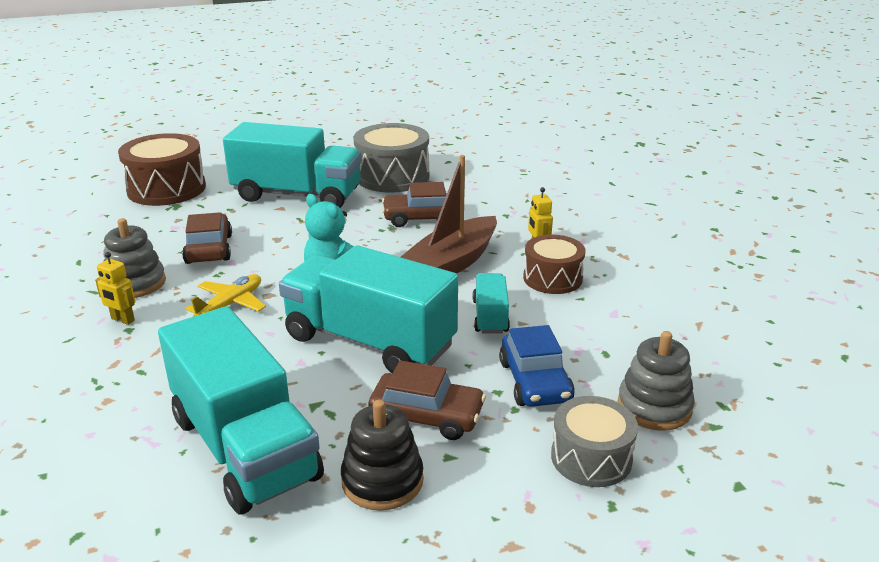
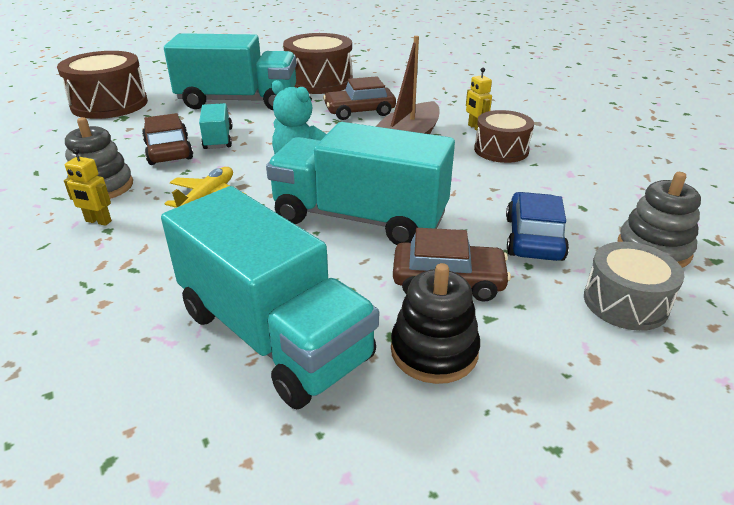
camera: 10 degrees left, 5 degrees up
(392, 177) = (319, 82): grey drum -> brown drum
(490, 316) = (462, 186): turquoise truck -> turquoise truck (218, 139)
(535, 381) = (533, 238): blue car -> blue car turned 150 degrees counterclockwise

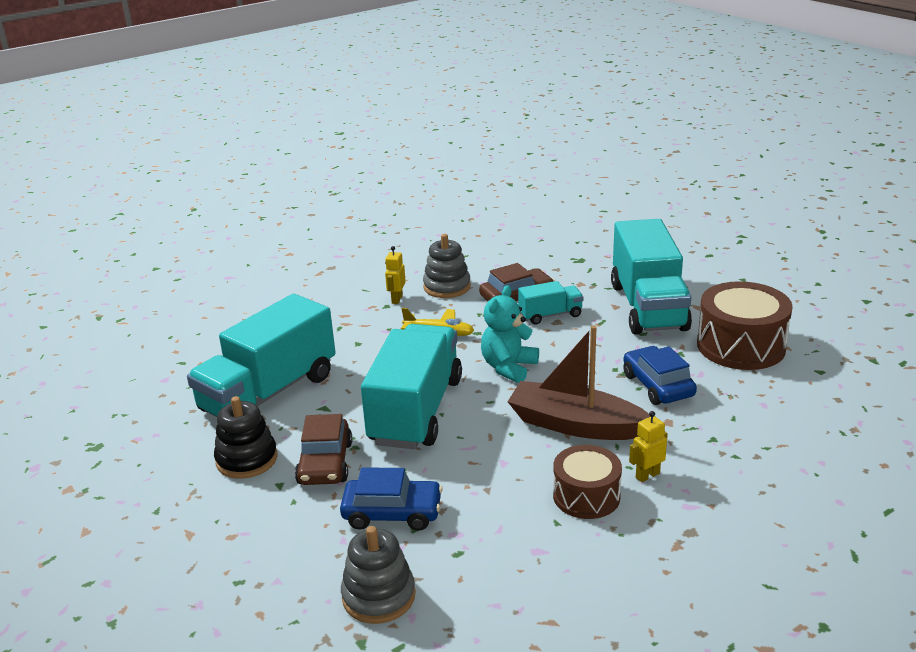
camera: 85 degrees right, 5 degrees down
(109, 104) = (606, 246): brown drum -> none
(359, 111) = (658, 385): brown car -> blue car
(625, 302) = (294, 562): grey drum -> none

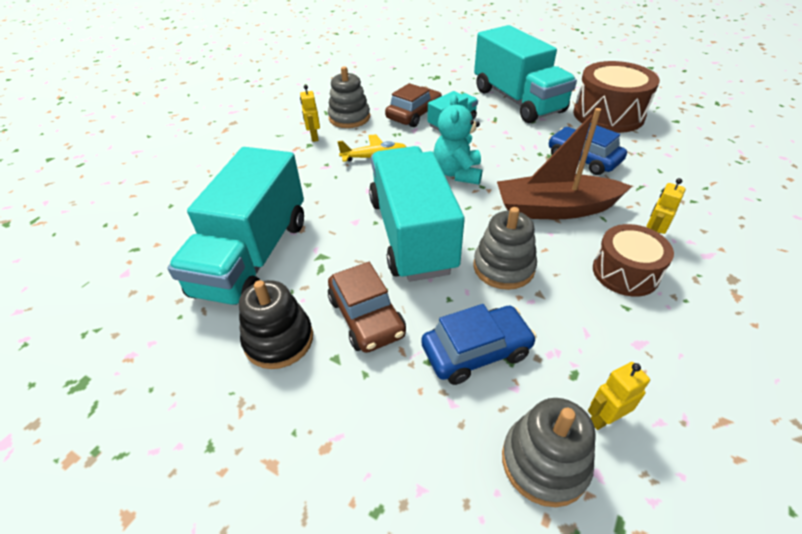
camera: 25 degrees left, 15 degrees up
(452, 587) = (604, 418): none -> yellow robot
(475, 460) = (503, 267): none -> grey stacking toy

